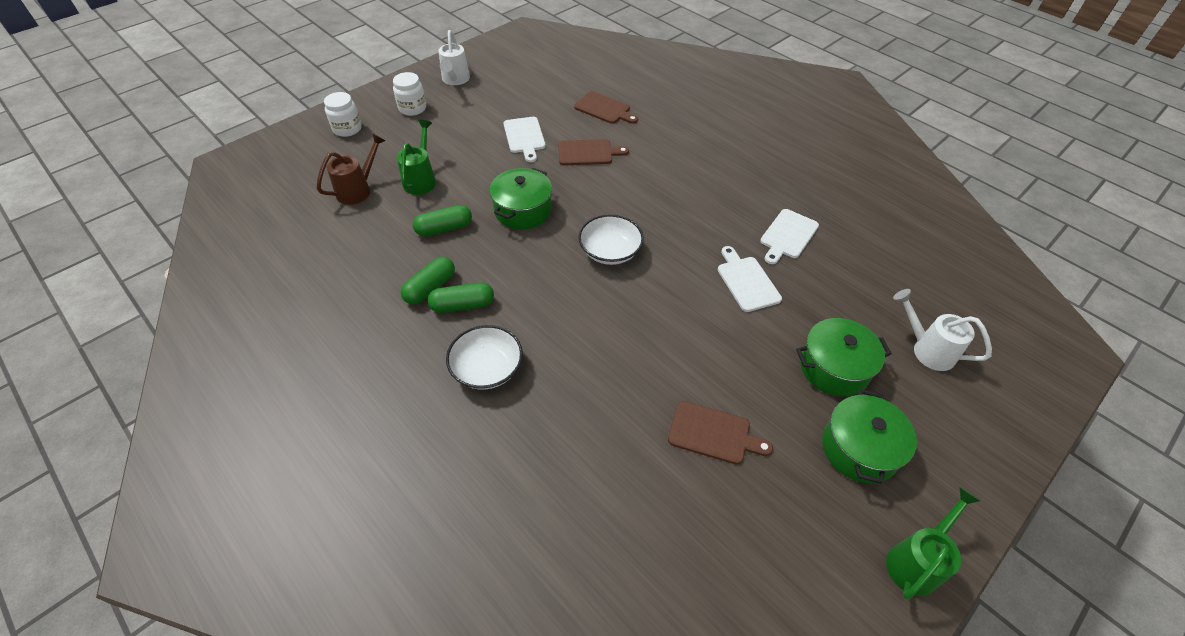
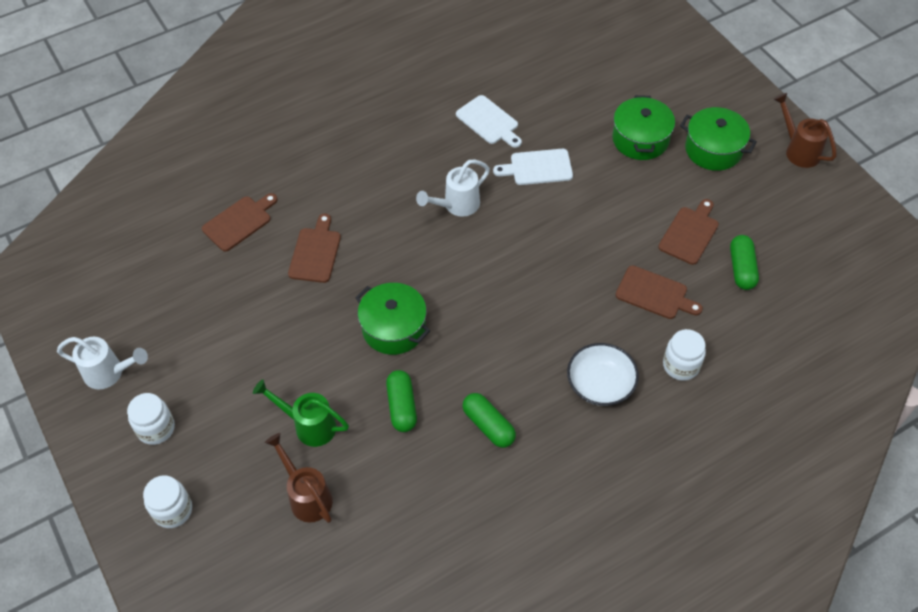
camera: 75 degrees left, 5 degrees up
(462, 305) = (518, 397): green capsule -> green capsule (741, 268)
(522, 442) = (681, 365): none -> white jar
(525, 137) = (264, 309): white cutting board -> none
(610, 251) = (475, 262): white bowl -> none
(614, 406) = (654, 294): none -> brown cutting board
(916, 561) = (798, 150): green watering can -> brown watering can
(927, 349) = (632, 78): white watering can -> white watering can (456, 205)

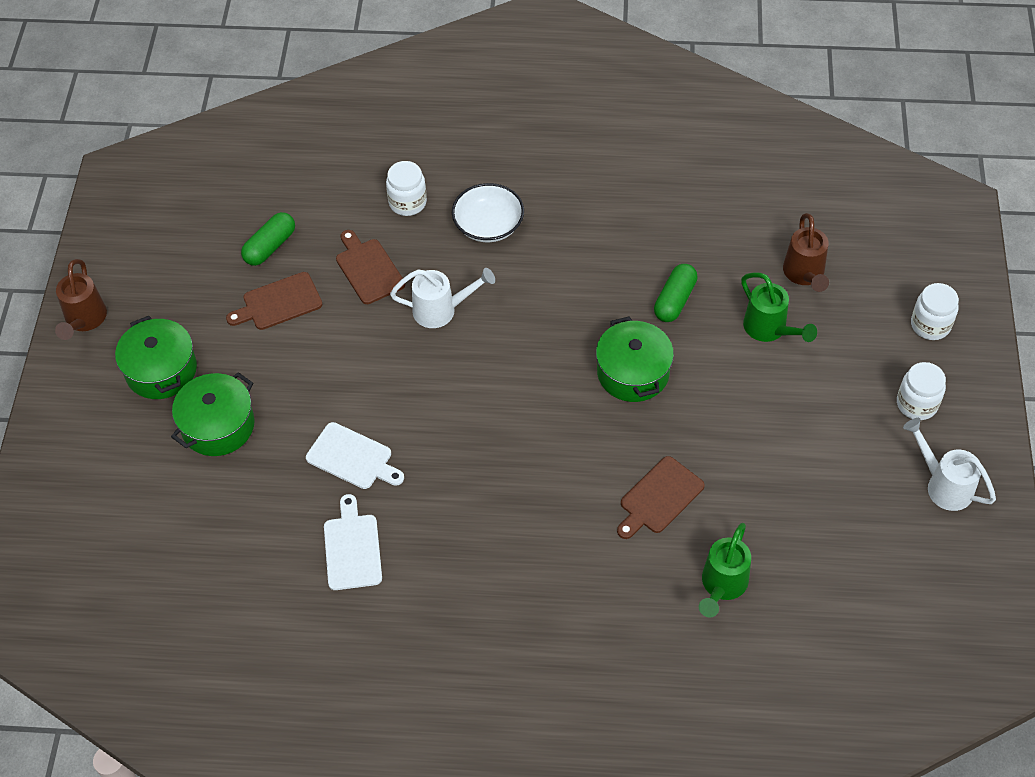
camera: 145 degrees left, 0 degrees up
(239, 222) = (722, 586): brown cutting board -> green watering can
(456, 205) = (473, 464): white watering can -> white watering can (441, 310)
(488, 425) = (611, 245): green capsule -> none

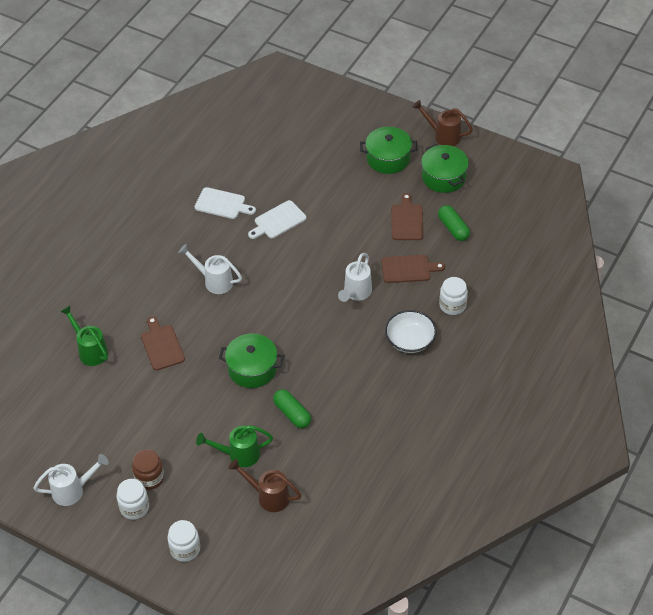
camera: 115 degrees right, 5 degrees down
(218, 426) = (335, 172): green pot -> green pot (443, 177)
(509, 487) = (214, 281): none -> white watering can
(866, 408) = (149, 478): none -> brown jar

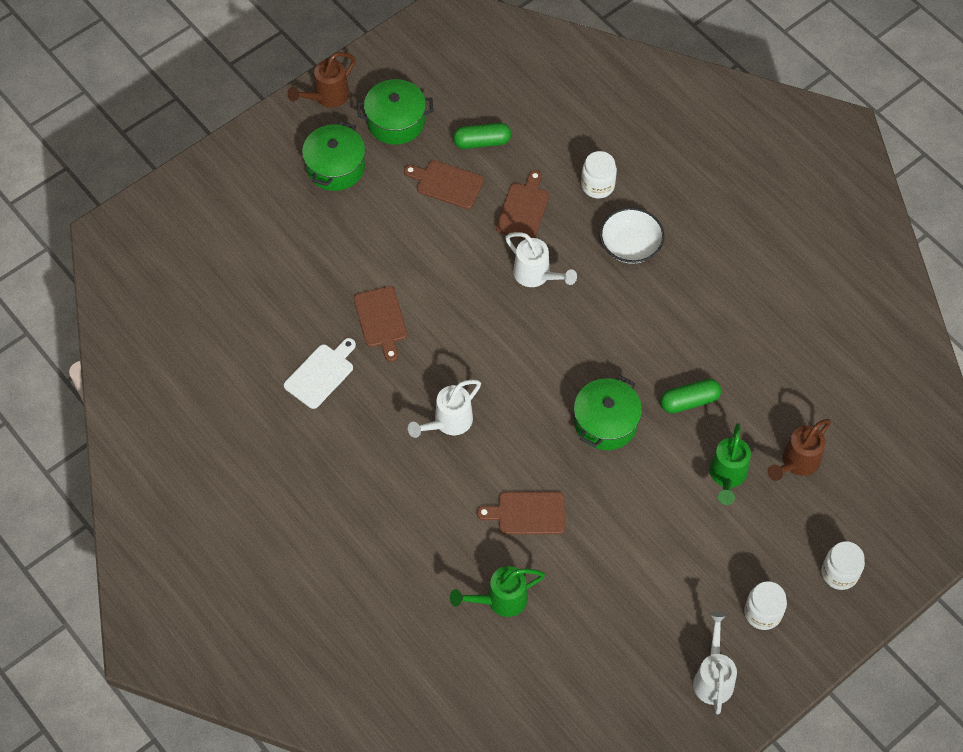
camera: 70 degrees left, 10 degrees up
(149, 478) = (726, 584): brown jar -> none
(278, 221) = (381, 320): white cutting board -> brown cutting board

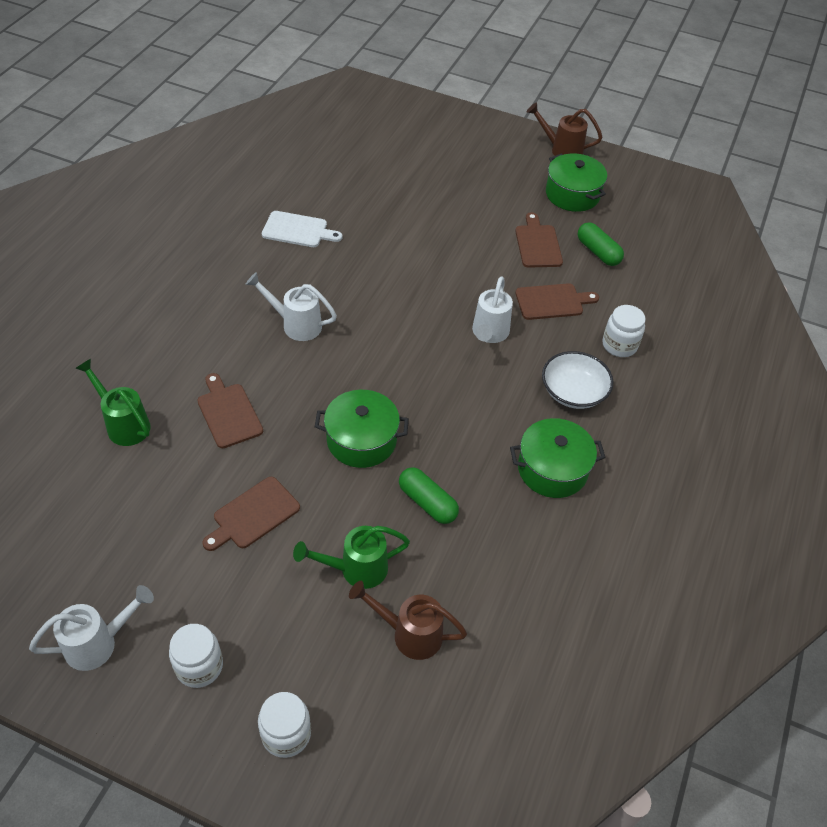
camera: 60 degrees right, 10 degrees down
(335, 167) = (500, 175): green pot -> green pot (552, 469)
(381, 320) = (373, 248): brown cutting board -> brown cutting board (253, 515)

